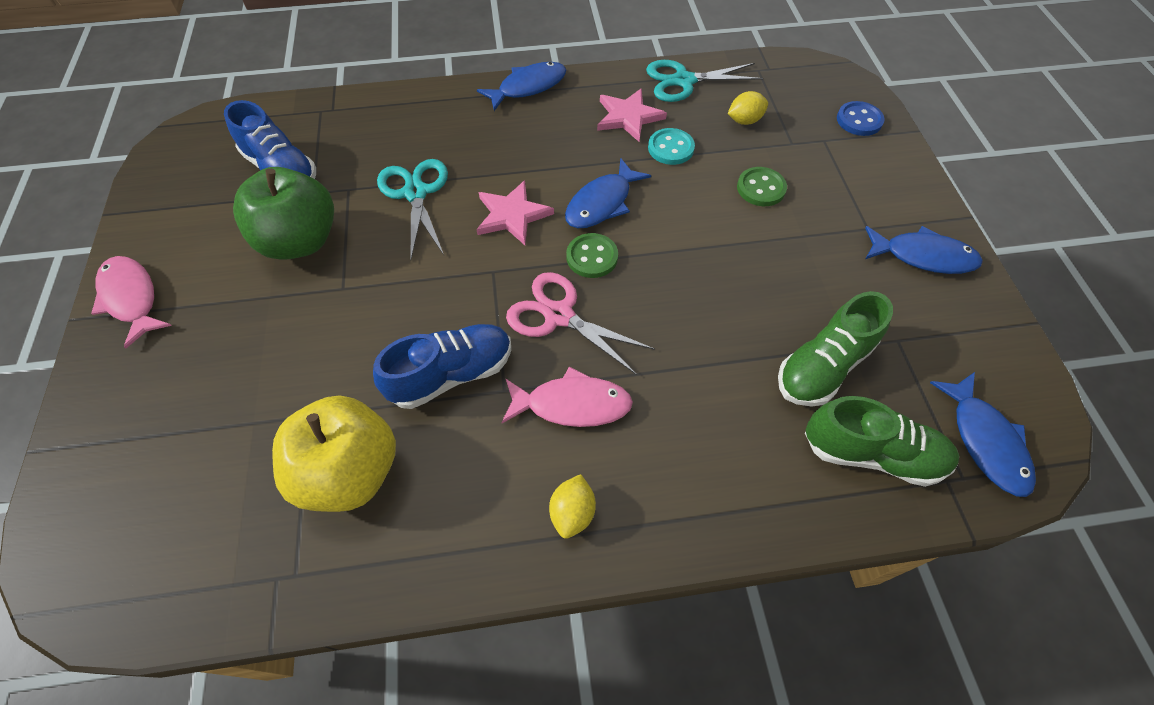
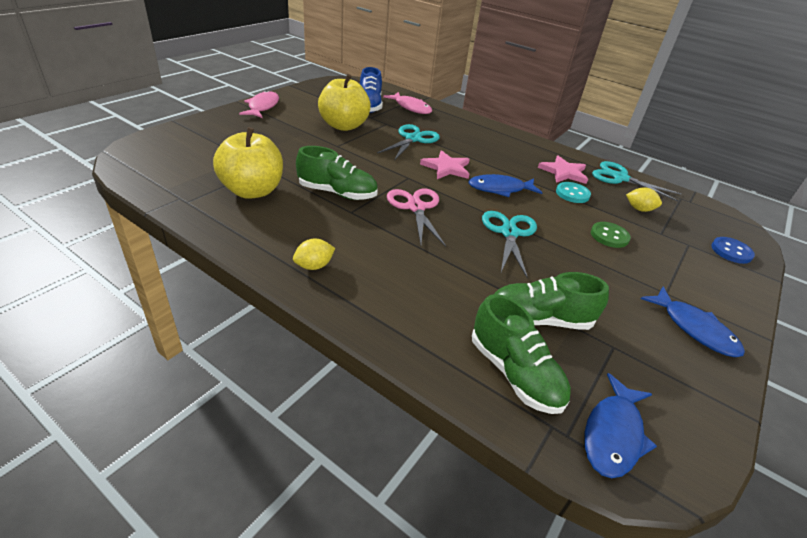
camera: 40 degrees right, 20 degrees down
(300, 241) = (343, 126): green apple -> yellow apple
(451, 374) = (337, 193): blue shoe -> green shoe
(528, 87) = (522, 138): blue fish -> none
(572, 404) = (373, 236): pink fish -> pink fish (411, 107)
(592, 257) = (464, 201): green button -> none
(682, 267) = (509, 232): none -> turquoise scissors

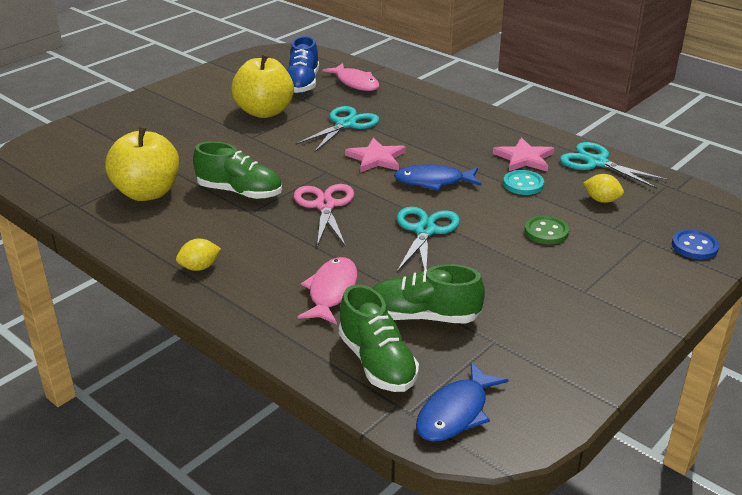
camera: 10 degrees right, 5 degrees down
(262, 107) = (172, 93): pink fish -> pink fish (331, 291)
(694, 329) = (596, 325): blue fish -> none

